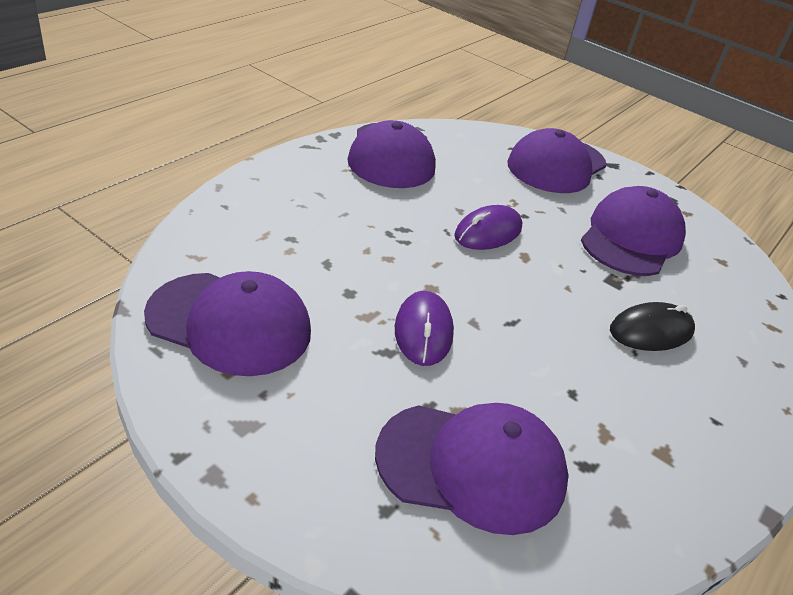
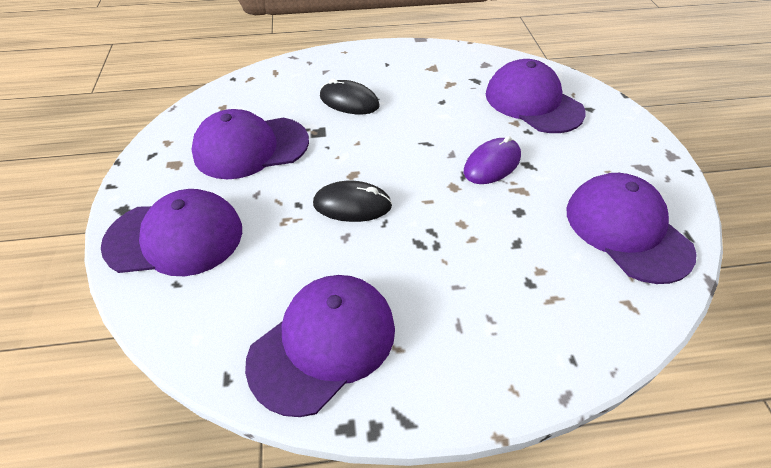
camera: 130 degrees left, 10 degrees up
(488, 232) = (352, 205): purple mouse -> black mouse

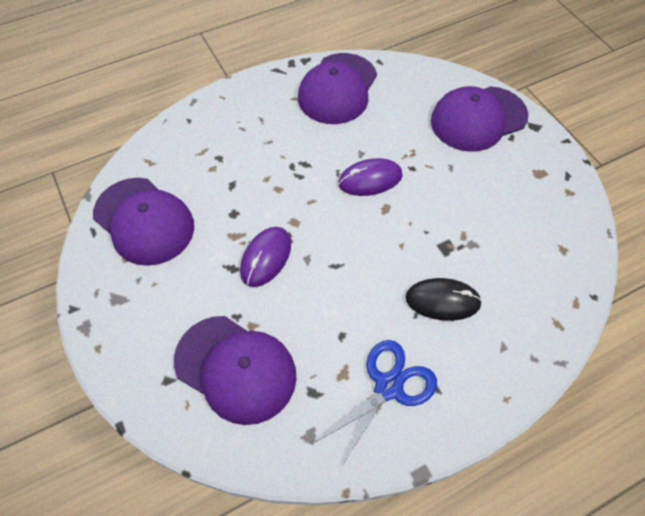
camera: 160 degrees right, 10 degrees up
(250, 147) = (493, 209): purple cap -> none
(352, 205) = (370, 179): black mouse -> purple mouse
(420, 71) = (388, 387): none -> blue scissors

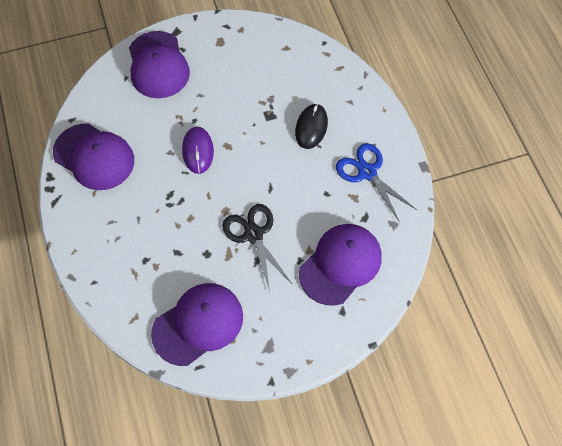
camera: 80 degrees left, 5 degrees up
(266, 258) = (253, 234): purple mouse -> black scissors

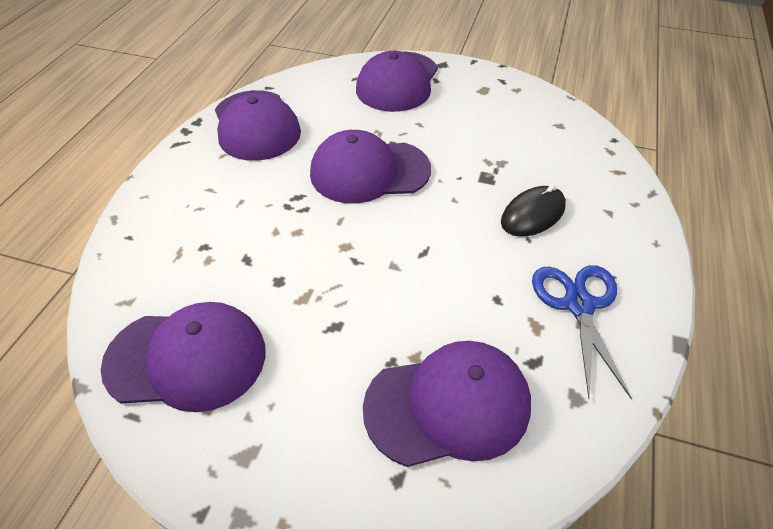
camera: 35 degrees right, 15 degrees down
(198, 151) = (369, 171): purple mouse -> purple cap
(253, 234) = (356, 293): black scissors -> none

